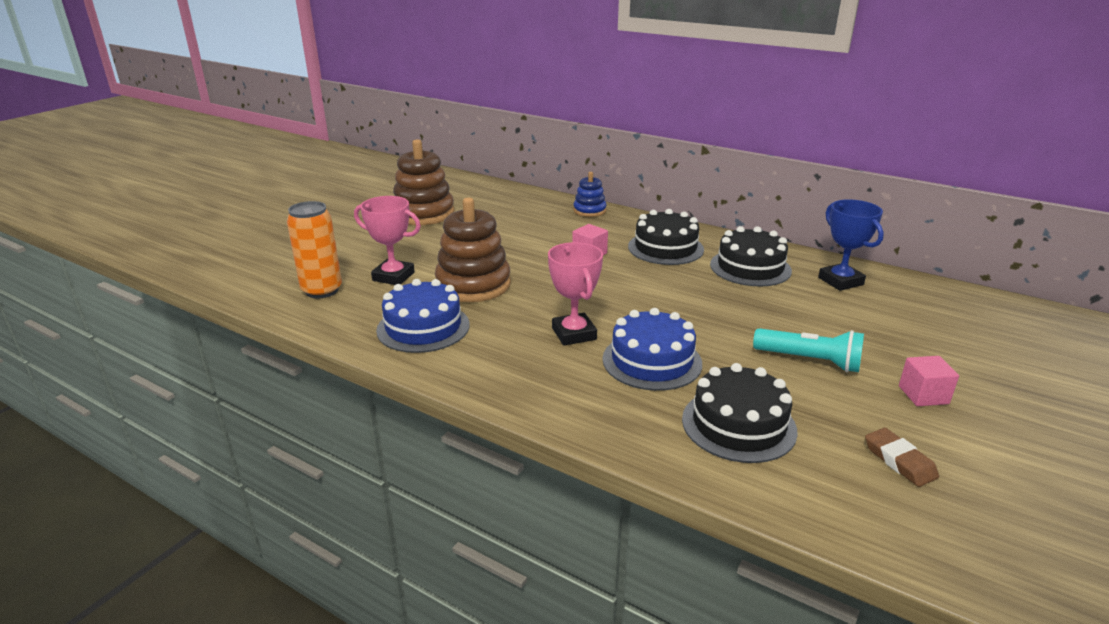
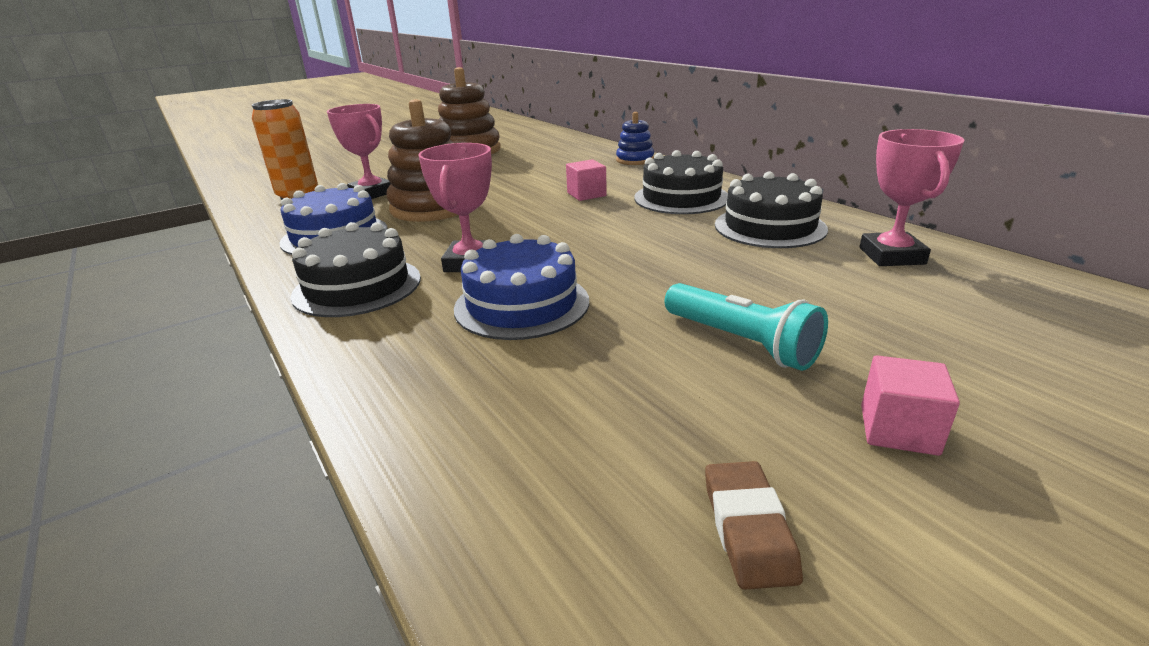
camera: 25 degrees right, 0 degrees up
(738, 424) = (540, 402): black cake -> black cake (357, 286)
(840, 281) = (891, 256): blue trophy -> pink trophy

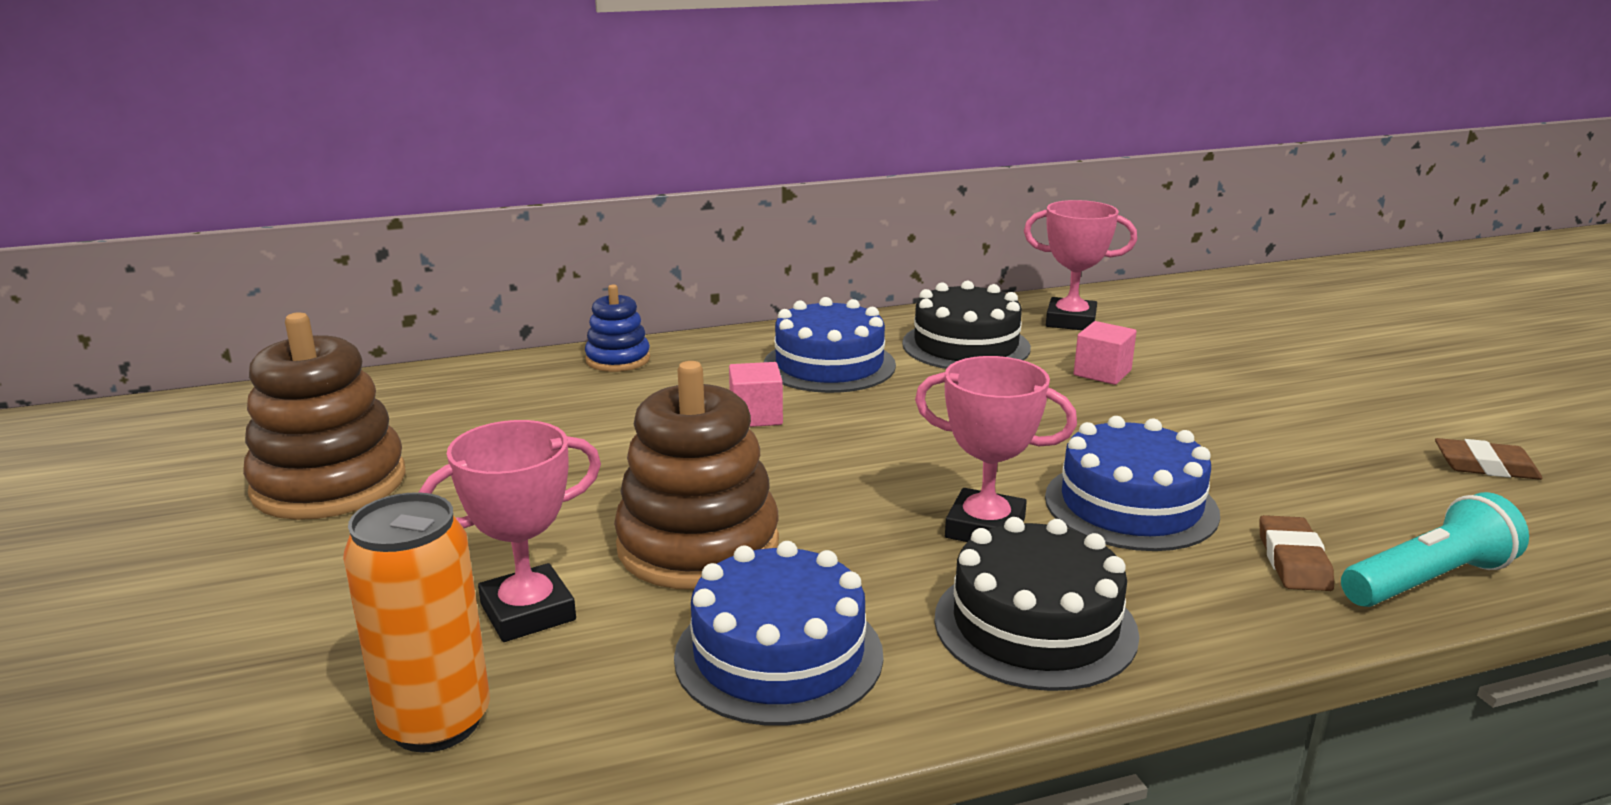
camera: 75 degrees left, 5 degrees down
(452, 373) = (1293, 560): none -> brown eraser
(681, 198) = (829, 365): black cake -> blue cake
(741, 342) = (1234, 415): turquoise flashlight -> turquoise flashlight (1427, 580)
(898, 430) = (1362, 396): pink cube -> pink cube (1102, 373)

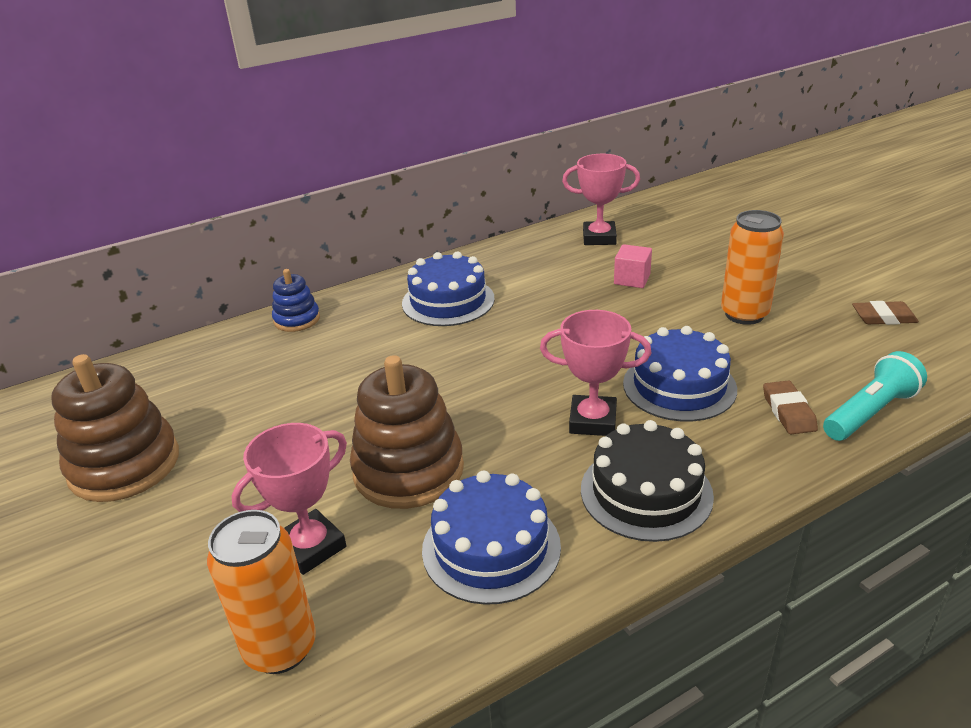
camera: 10 degrees left, 10 degrees up
(756, 416) = (412, 354): pink cube -> none
(966, 346) = (535, 270): black cake -> none
(1260, 434) = (744, 314): none -> orange can

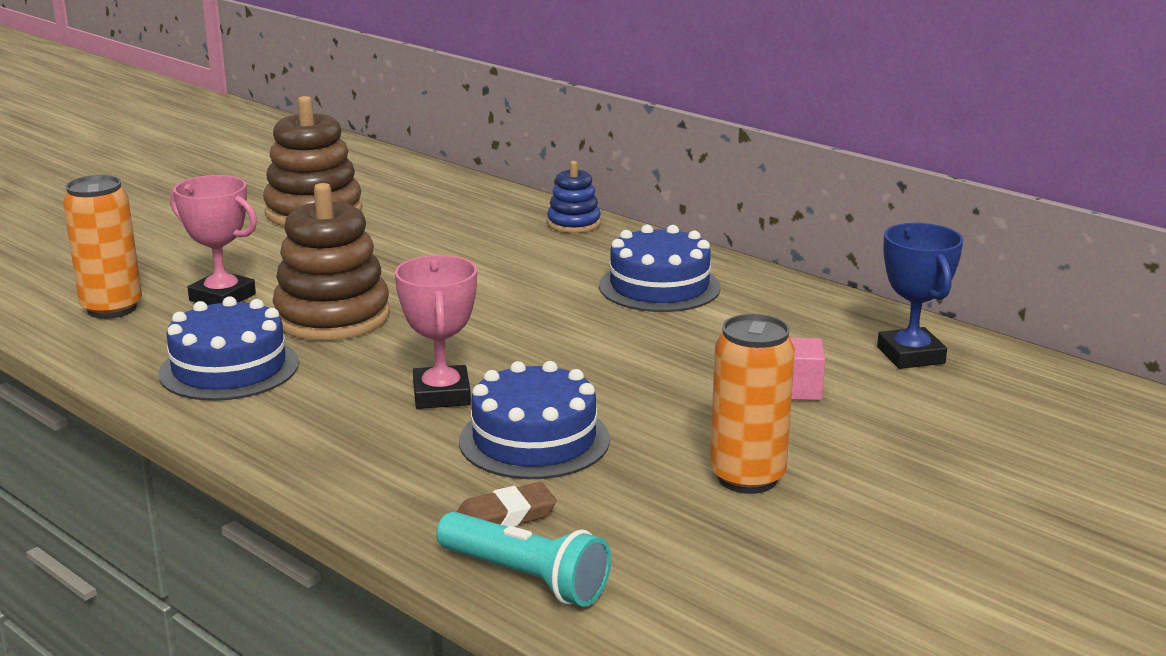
camera: 70 degrees right, 10 degrees down
(599, 238) = (910, 355): pink trophy -> blue trophy
(646, 492) = (322, 434): black cake -> none
(883, 317) = (815, 600): brown eraser -> none

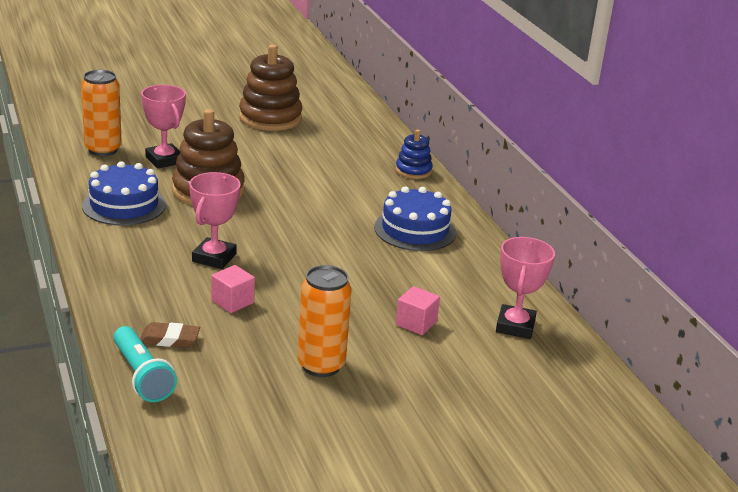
camera: 25 degrees right, 5 degrees up
(534, 440) = (232, 302): blue cake -> pink cube
(910, 355) = (515, 326): blue trophy -> pink trophy

